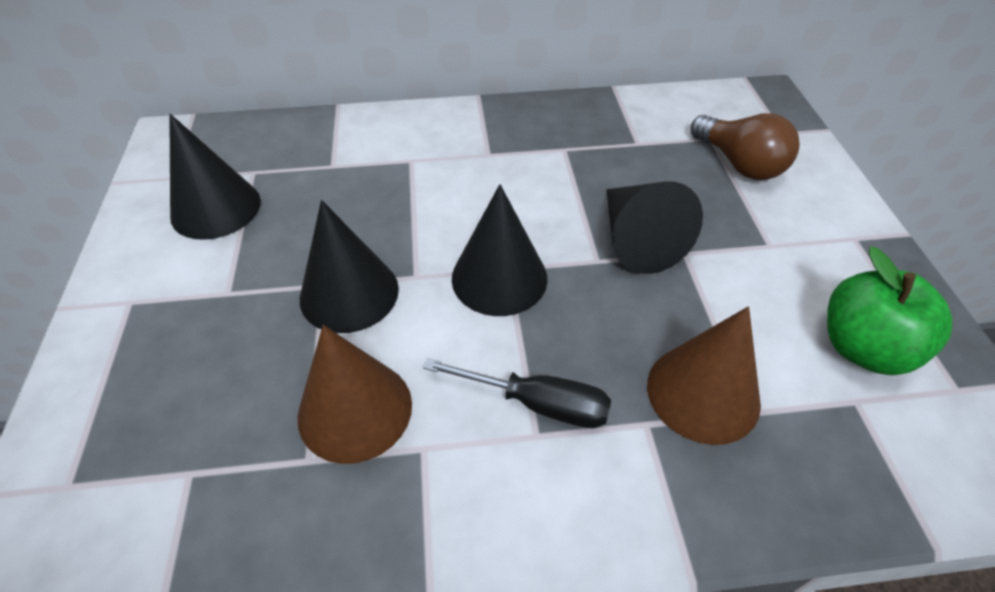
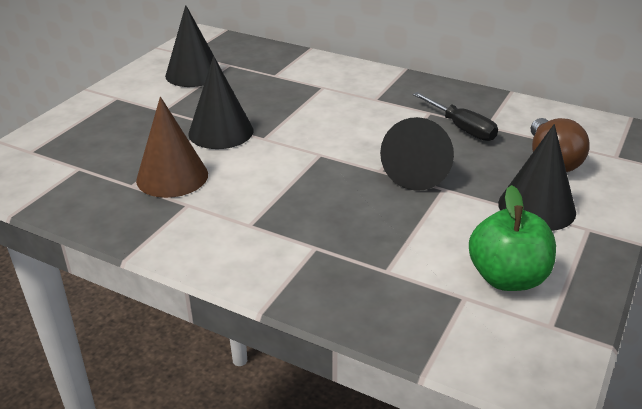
camera: 35 degrees right, 15 degrees down
(499, 278) = (309, 156): black cone -> black cone (536, 207)
(537, 403) = (265, 213): black screwdriver -> black screwdriver (461, 128)
(703, 393) = (366, 250): brown cone -> none

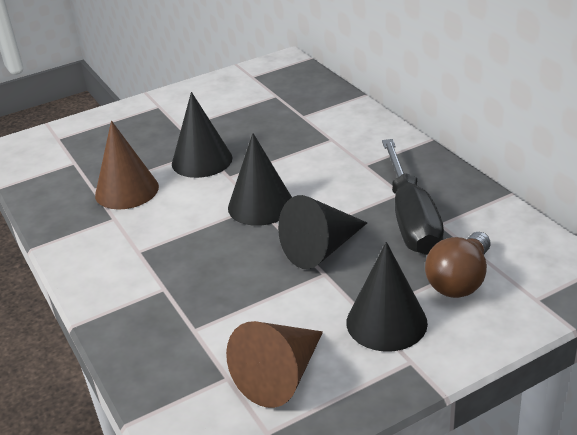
camera: 35 degrees right, 0 degrees up
(194, 74) = (237, 98): black cone -> black cone (261, 205)
(461, 128) = (411, 219): black screwdriver -> black screwdriver, size x1.64
(507, 278) = (280, 376): green apple -> brown cone

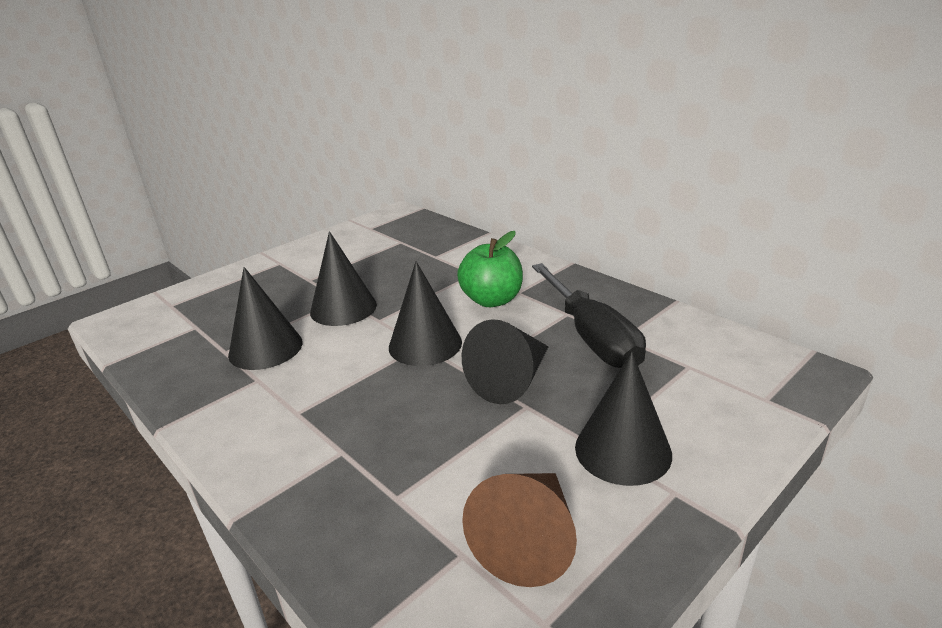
camera: 15 degrees left, 5 degrees down
(127, 190) = (265, 348): brown cone -> black cone
(337, 170) = (492, 300): none -> green apple
(460, 281) = (676, 392): brown light bulb -> none

